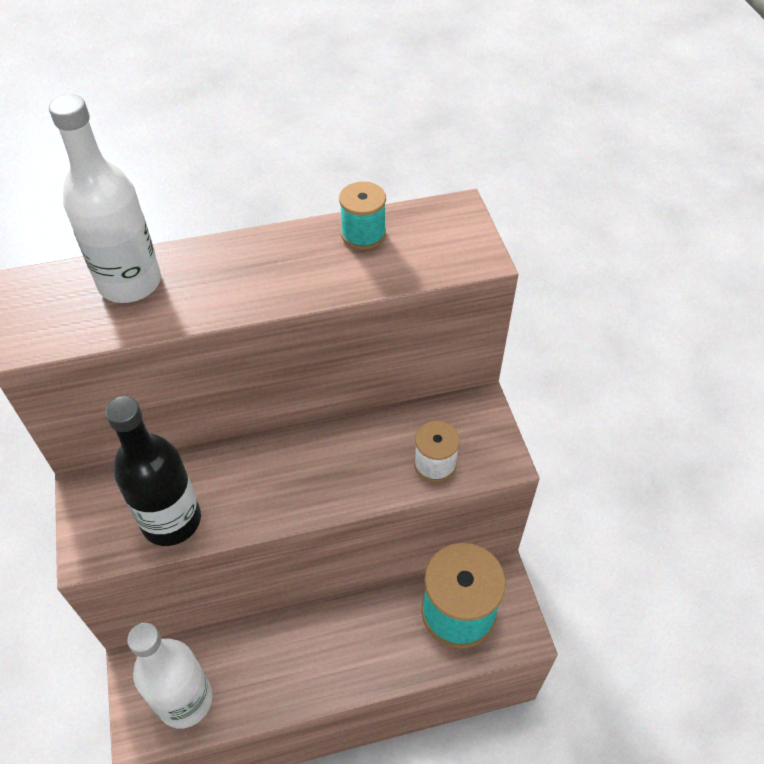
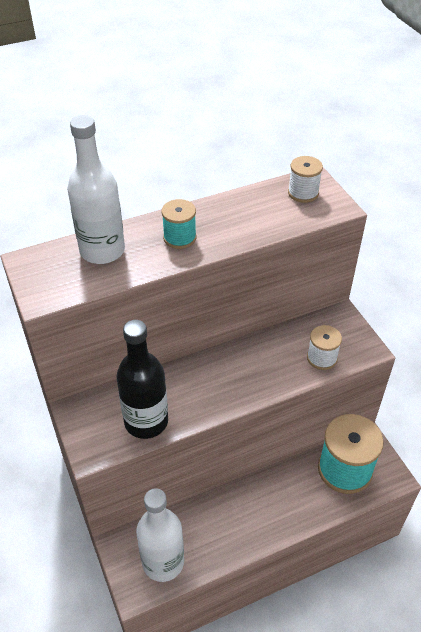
camera: 10 degrees left, 5 degrees down
(363, 234) = (255, 201): turquoise spool -> turquoise spool (179, 238)
(436, 229) = (303, 193): none -> white spool

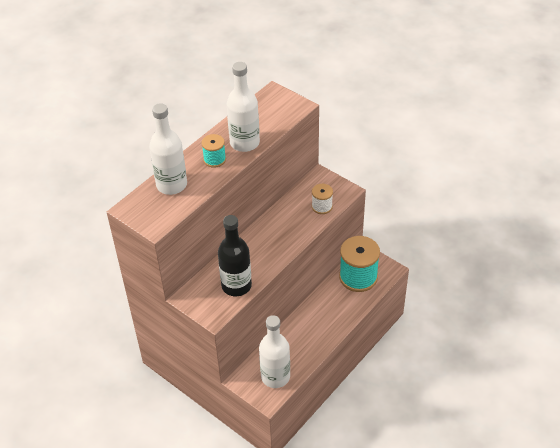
camera: 25 degrees left, 0 degrees up
(233, 230) = (244, 143): none -> white bottle
(303, 193) = (272, 104): white spool -> none

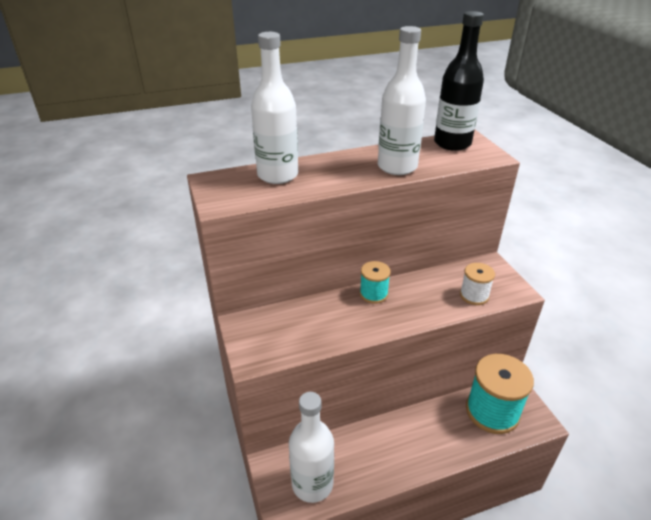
camera: 30 degrees right, 10 degrees down
(214, 159) = (348, 170): turquoise spool -> turquoise spool (373, 294)
(236, 286) = (306, 337): black bottle -> black bottle (452, 143)

